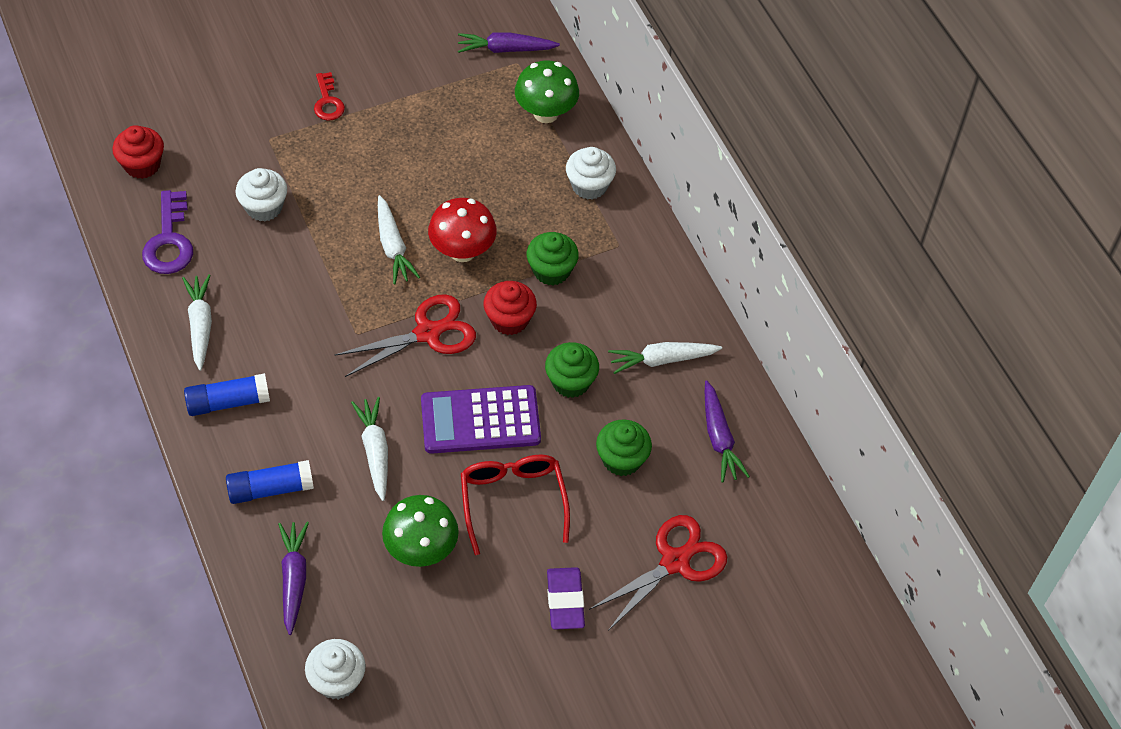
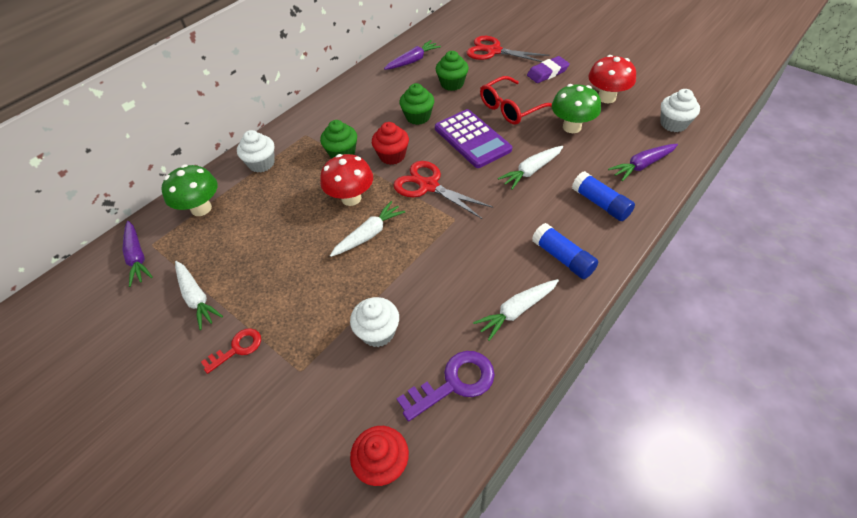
camera: 110 degrees left, 5 degrees down
(451, 638) = (606, 98): none -> red mushroom
(662, 360) = (378, 92): white carrot -> white carrot (196, 298)

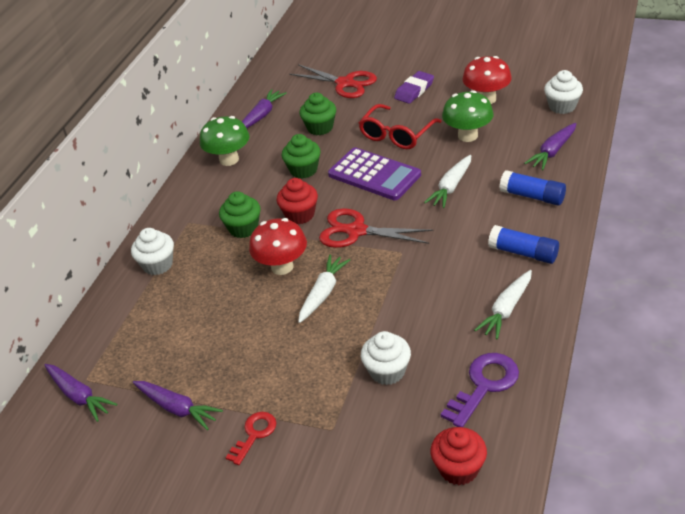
camera: 20 degrees left, 10 degrees down
(196, 298) = (177, 408): white carrot -> purple carrot
(201, 208) = (119, 328): green mushroom -> green mushroom (229, 159)
(493, 51) = (345, 83): red scissors -> red scissors turned 150 degrees counterclockwise

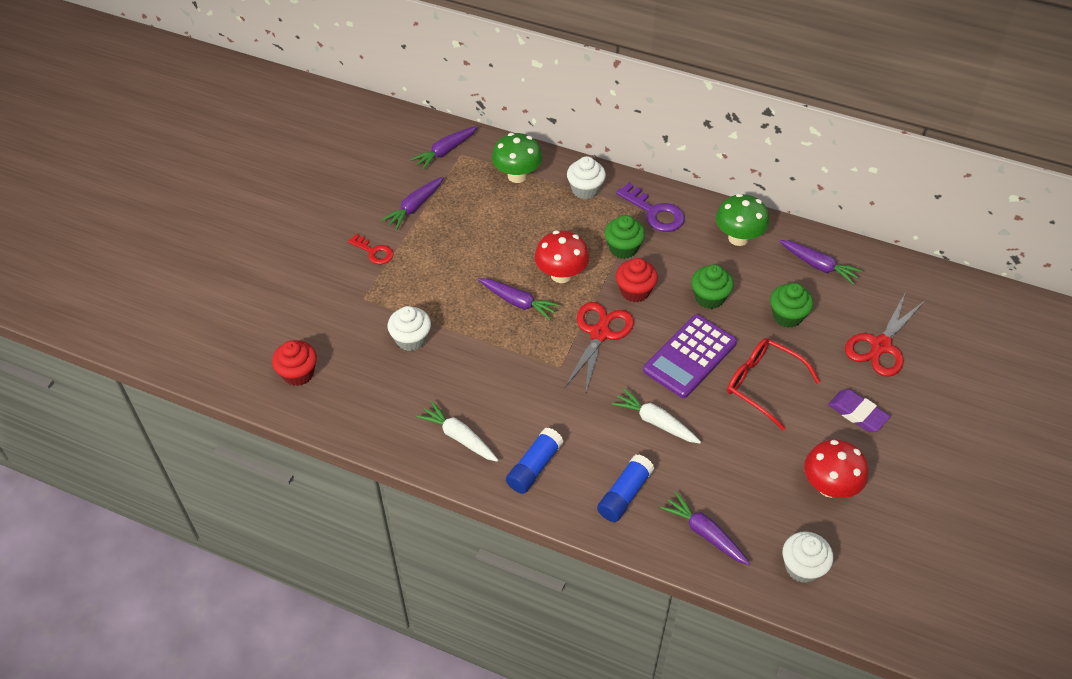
camera: 90 degrees right, 10 degrees up
(323, 293) = (518, 302): white carrot -> purple carrot
(468, 136) = (751, 453): green mushroom -> green mushroom (517, 176)
(484, 385) = (374, 404): purple key -> purple key (655, 212)

